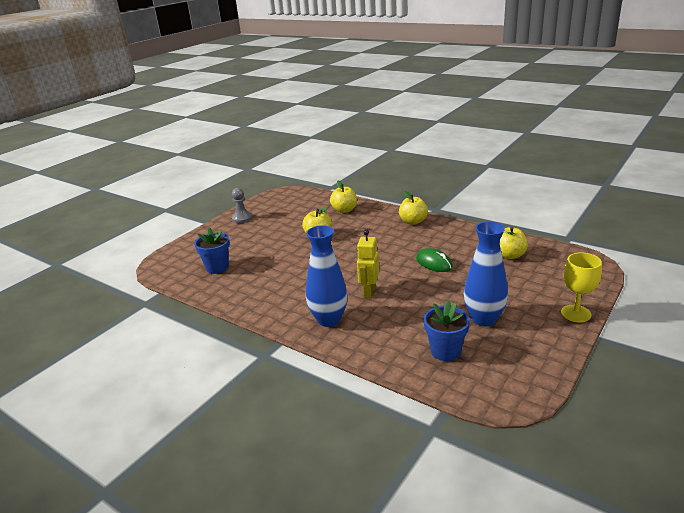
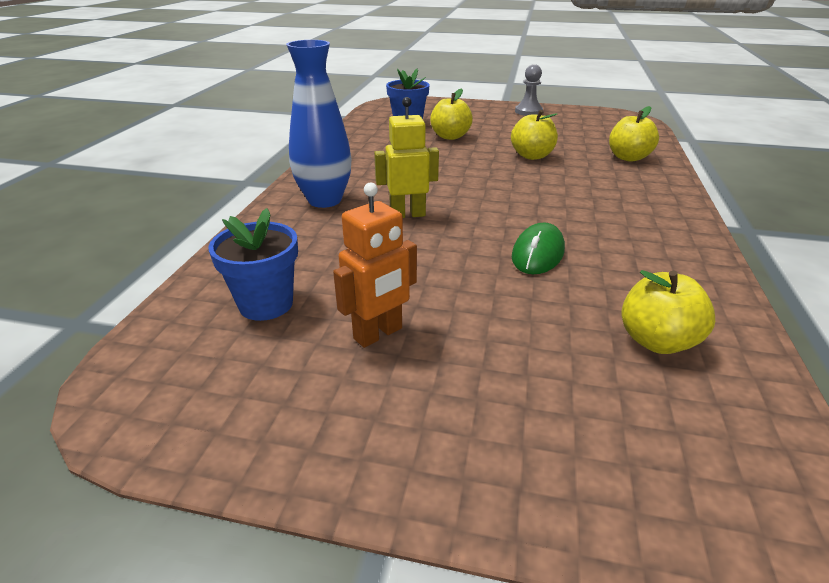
camera: 65 degrees right, 5 degrees up
(413, 221) = (664, 213): yellow apple -> yellow apple (450, 136)
(484, 319) = (378, 334): blue vase -> orange robot
(575, 313) = (465, 487): yellow goblet -> none

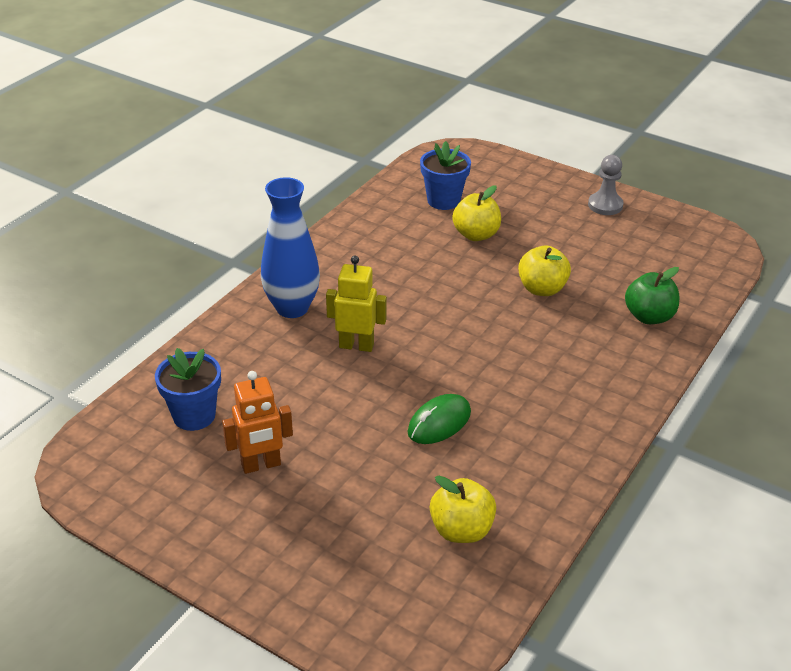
camera: 20 degrees right, 5 degrees up
(628, 157) = (649, 316): yellow apple -> green apple

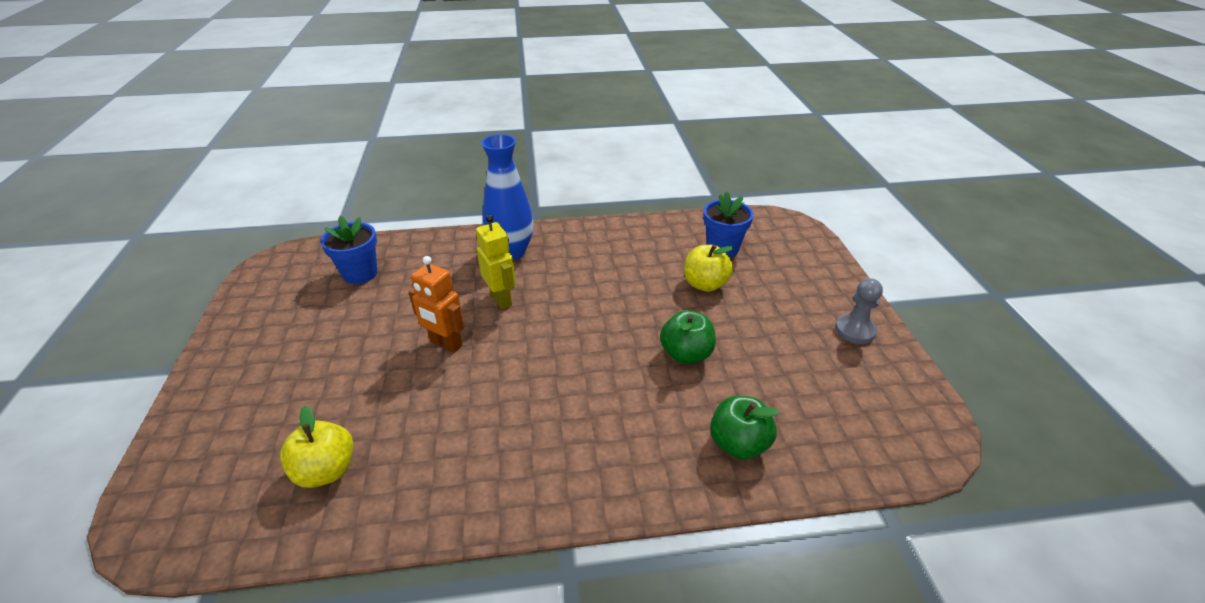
camera: 50 degrees right, 0 degrees up
(261, 465) = (331, 326): orange robot -> orange robot (445, 344)
(439, 423) = (451, 387): green mouse -> none
(542, 289) = (686, 354): yellow apple -> green apple

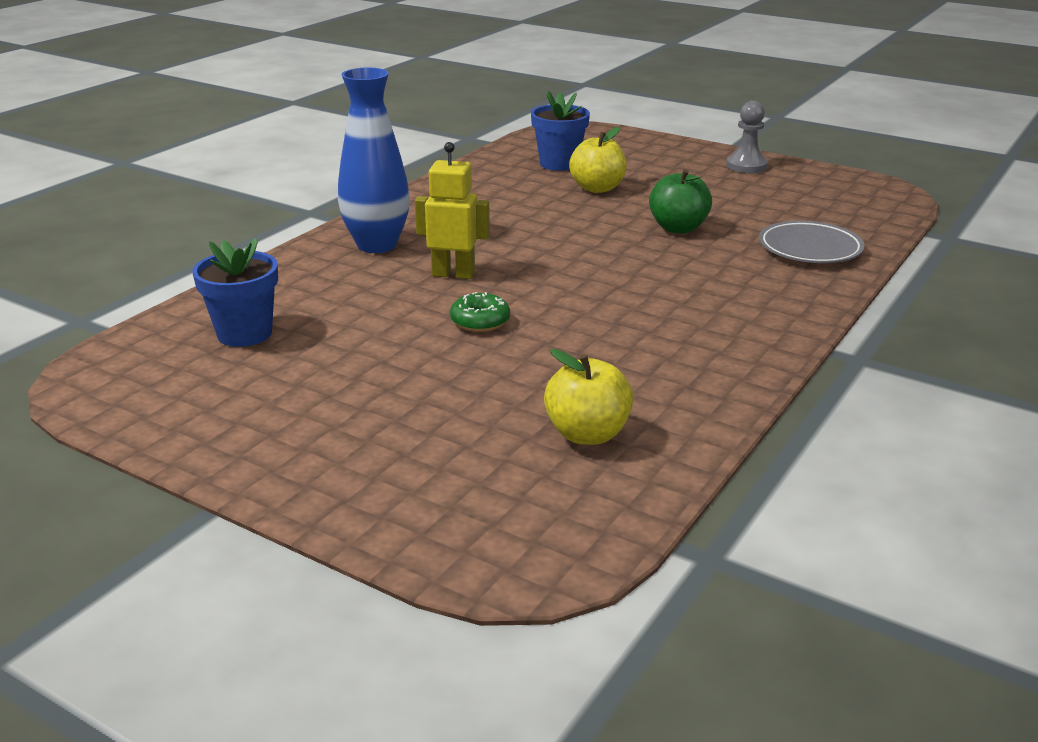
camera: 50 degrees left, 10 degrees down
(445, 344) = (480, 322): orange robot -> green donut
(738, 444) = (810, 249): green apple -> grey plate

